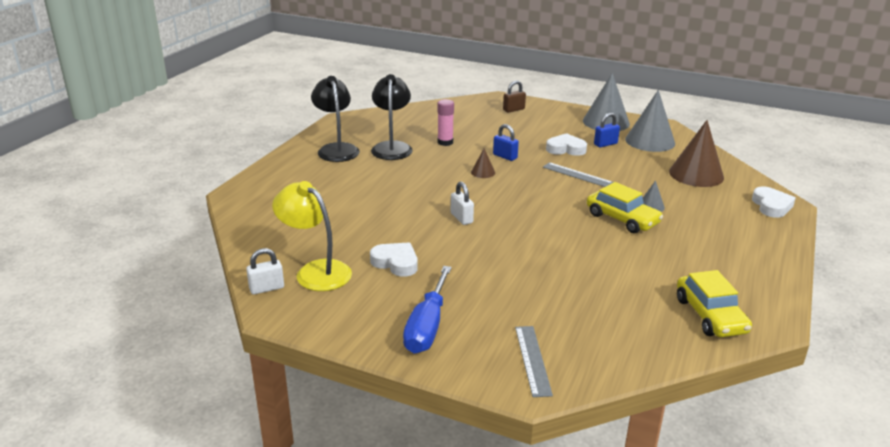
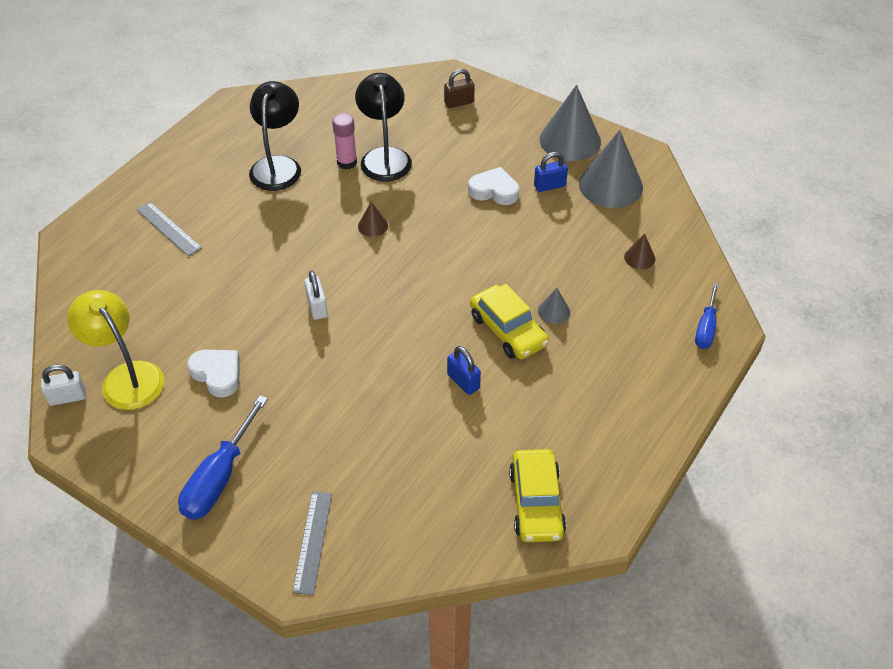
camera: 10 degrees right, 20 degrees up
(336, 149) = (210, 163): black lamp -> black lamp (384, 156)
(505, 156) = (411, 198): blue padlock -> blue padlock (463, 381)
(577, 175) = (487, 243): grey ruler -> grey ruler (168, 229)
(696, 174) = (639, 258): brown cone -> brown cone, size x0.46
(771, 206) = (706, 328): white heart -> blue screwdriver

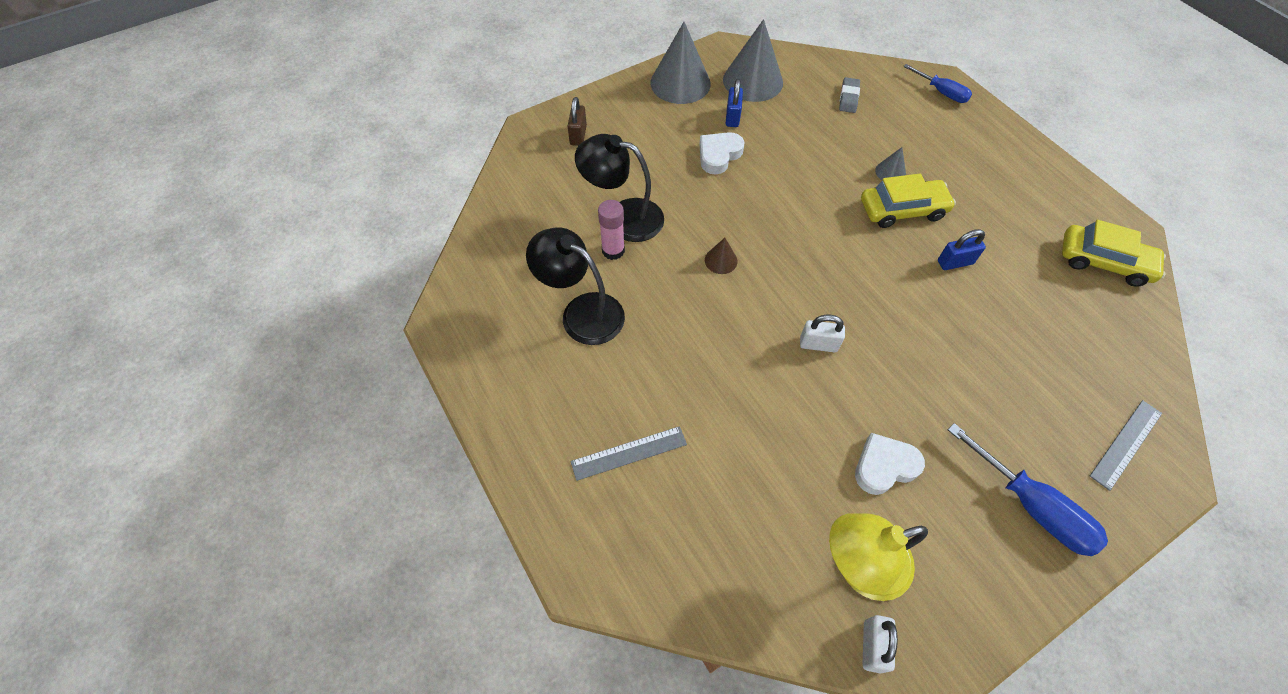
camera: 65 degrees left, 10 degrees up
(313, 541) = (1125, 444): grey ruler -> grey ruler turned 75 degrees counterclockwise
(639, 258) = (848, 98): brown cone -> grey eraser

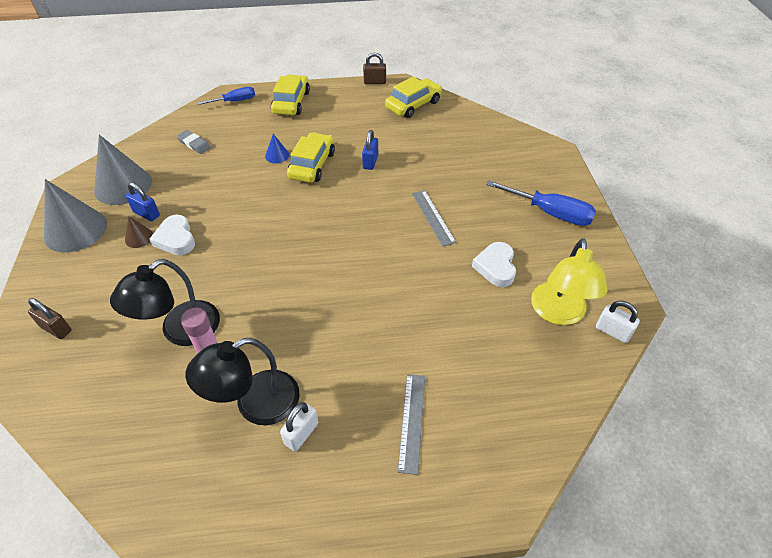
camera: 65 degrees left, 10 degrees down
(721, 260) = (277, 282): brown cone -> brown cone (139, 237)
(818, 344) = (387, 258): white padlock -> white padlock (301, 433)
(890, 172) = (277, 155): grey cone -> blue cone
(987, 140) = (291, 102): none -> yellow car
(1031, 506) = (550, 213): blue screwdriver -> blue screwdriver turned 45 degrees clockwise
(1107, 201) = (374, 82): none -> brown padlock
(1125, 444) = (529, 157): grey ruler -> grey ruler (433, 217)

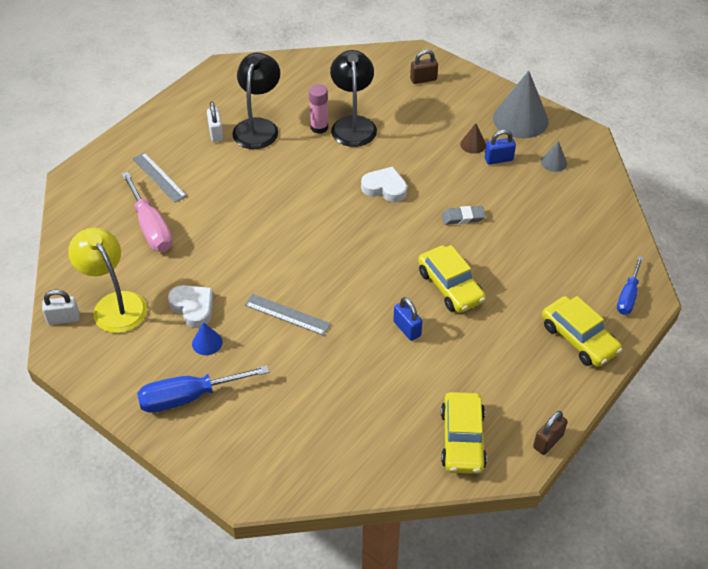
camera: 135 degrees right, 0 degrees up
(123, 186) = (553, 162): grey cone -> grey cone, size x0.46
(176, 239) = (448, 161): white heart -> white heart (385, 188)
(194, 144) = (574, 229): grey eraser -> grey eraser (463, 217)
(277, 155) = (492, 272): blue cone -> blue cone (207, 342)
(469, 365) = (151, 227): none -> pink screwdriver

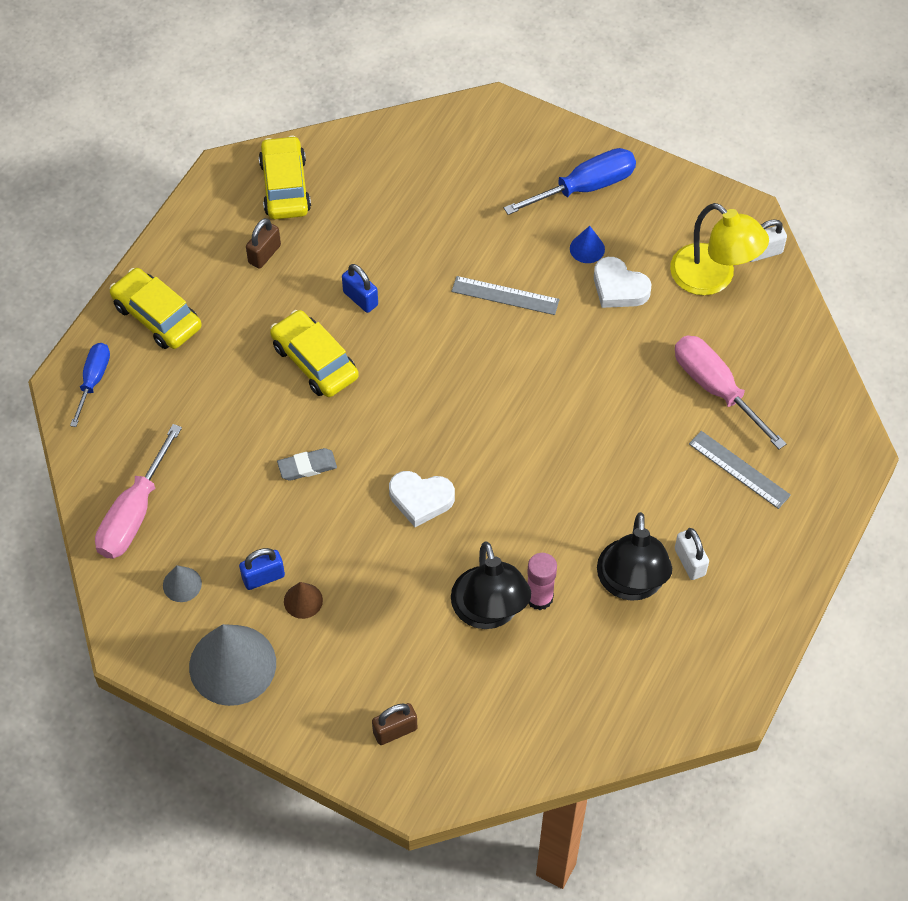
camera: 170 degrees right, 10 degrees up
(548, 441) = (195, 197): brown padlock -> brown padlock (264, 254)
(589, 205) = (134, 513): none -> pink screwdriver

